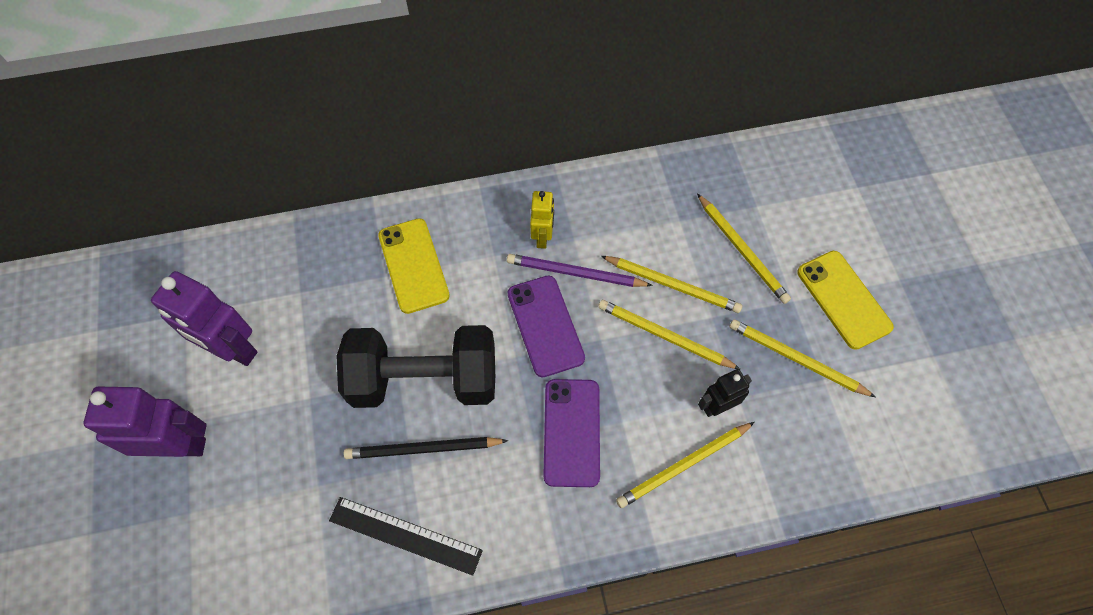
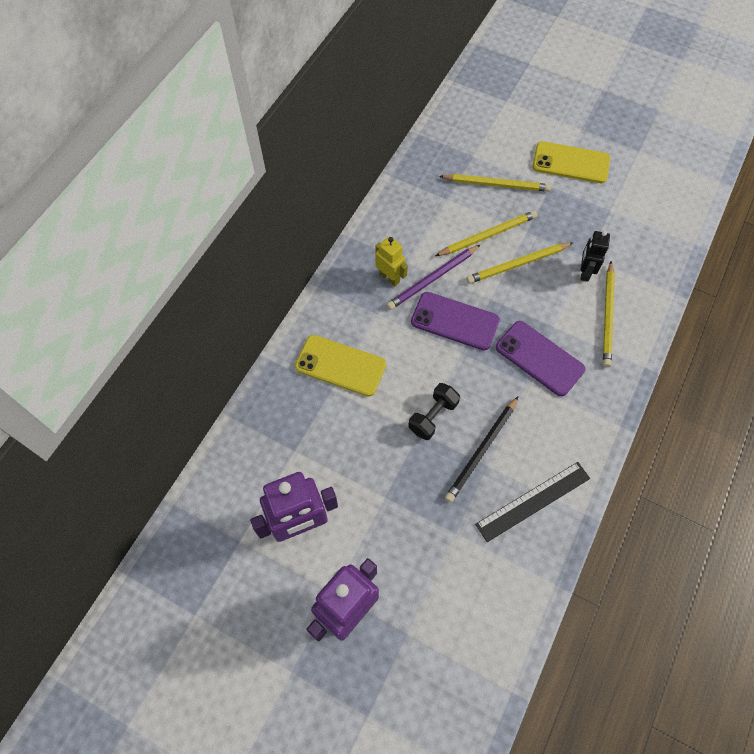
camera: 50 degrees left, 0 degrees up
(424, 380) = (433, 416): black dumbbell -> black dumbbell, size x0.46
(796, 359) = (588, 213): yellow pencil -> none

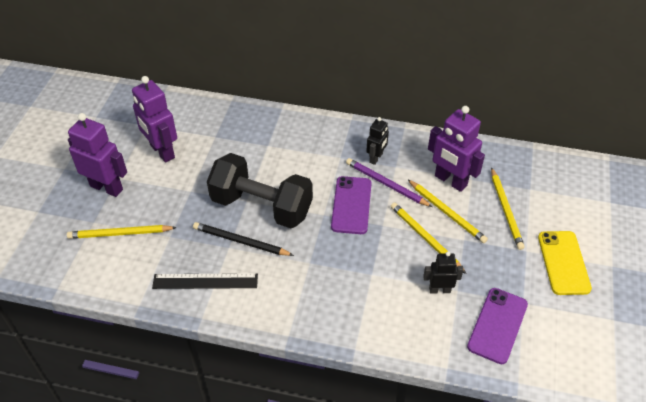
camera: 75 degrees right, 15 degrees down
(340, 366) = (288, 146): yellow phone -> none
(389, 278) = (376, 158): yellow robot -> black robot
(433, 416) = (261, 206): black dumbbell -> black dumbbell, size x2.19
(444, 218) = (450, 181): none -> purple robot
(533, 501) = (205, 281): black ruler -> black ruler turned 45 degrees counterclockwise
(539, 358) = (336, 267): purple phone -> purple phone (497, 325)
(608, 316) = (398, 313): yellow pencil -> yellow pencil (120, 234)

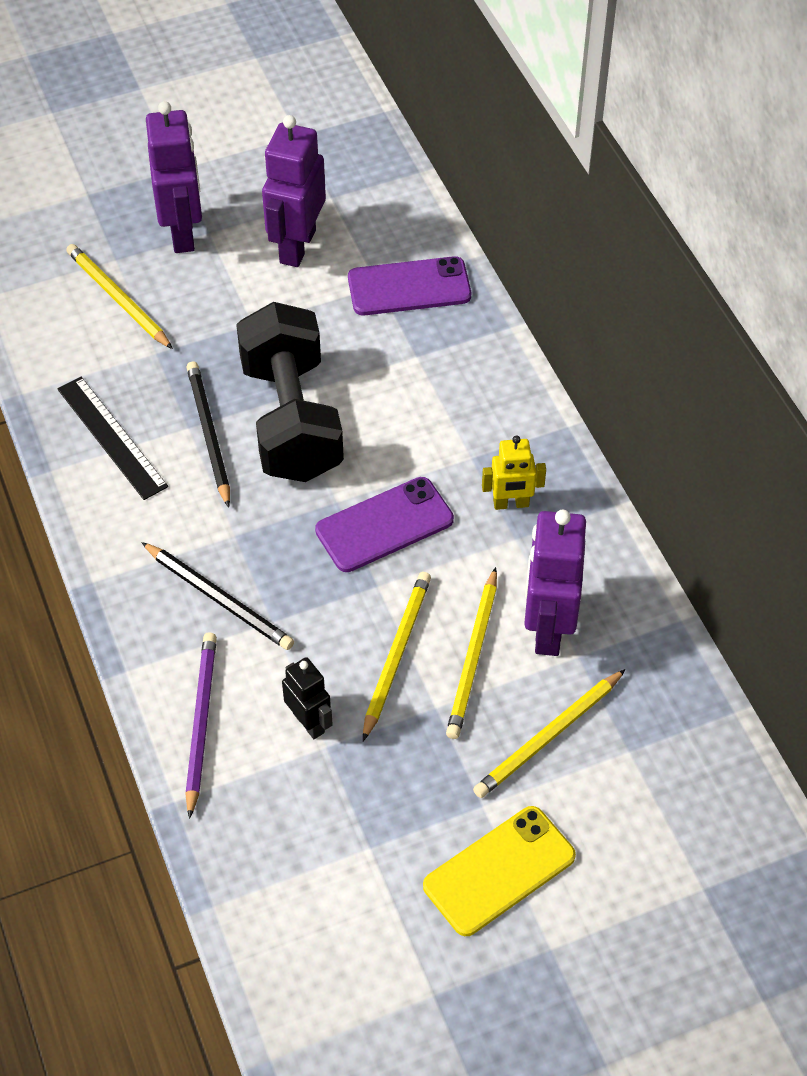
camera: 55 degrees right, 5 degrees up
(342, 288) = (219, 598): none -> black pencil
(376, 158) = (511, 504): black robot -> yellow robot
(386, 184) = (465, 546): purple pencil -> purple pencil (200, 722)
(497, 325) = (298, 831): purple phone -> purple phone (409, 287)

